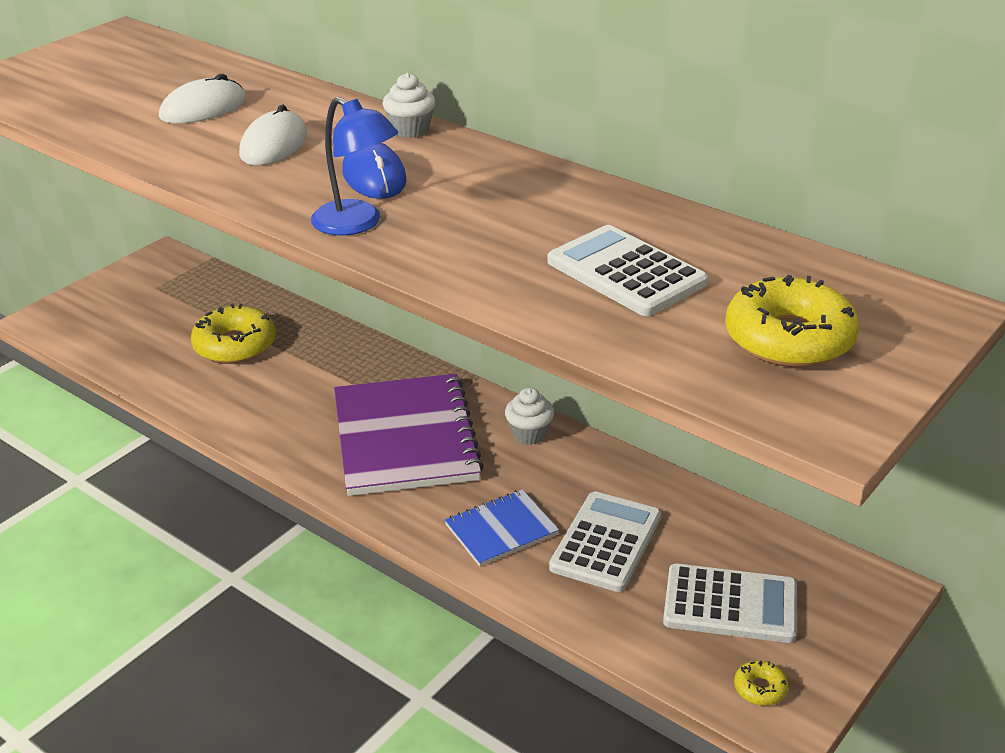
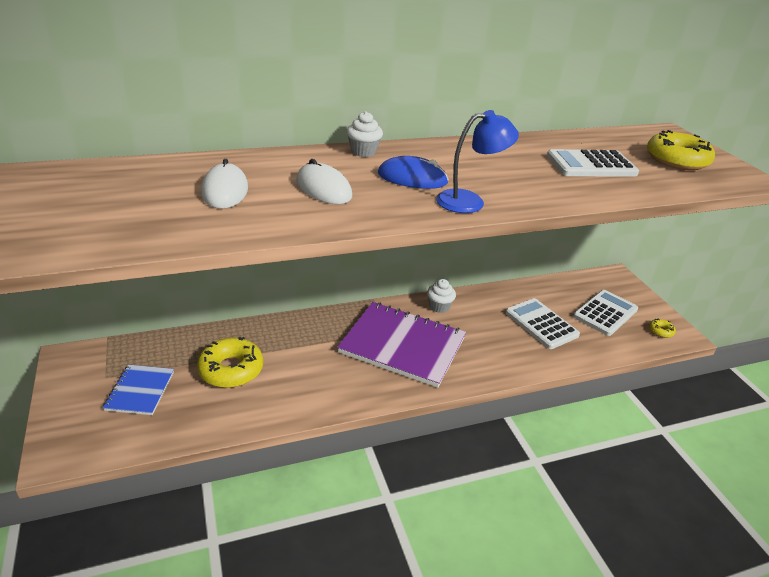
camera: 60 degrees left, 0 degrees up
(501, 530) = (508, 349): blue notebook -> blue notebook (140, 391)

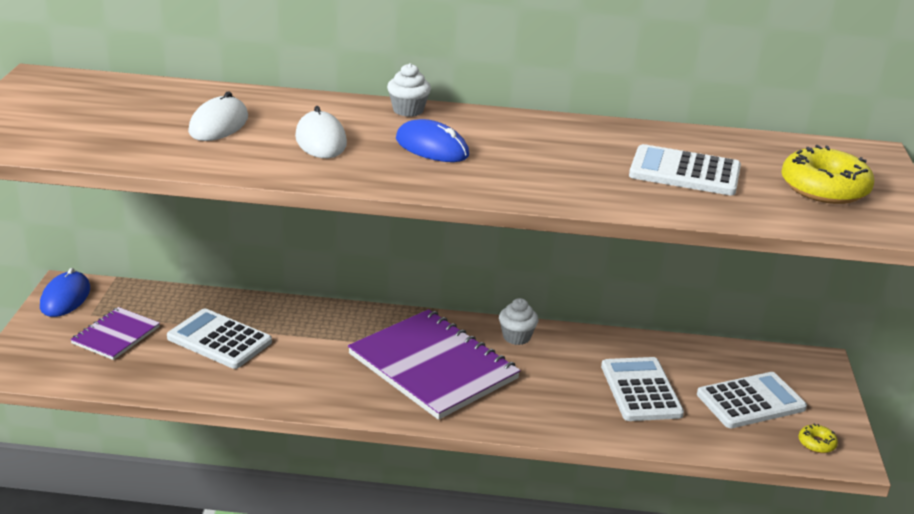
camera: 25 degrees right, 5 degrees down
(72, 368) = (65, 298): none -> blue mouse
(140, 391) = (116, 335): blue notebook -> purple notebook
(231, 370) = (219, 340): yellow donut -> white calculator
(470, 201) = (470, 182): blue lamp -> none

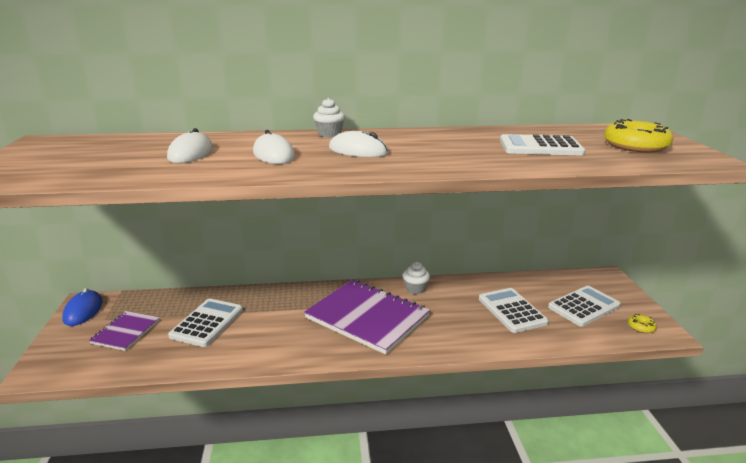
camera: 10 degrees left, 5 degrees down
(219, 340) = (207, 323): white calculator -> white calculator turned 90 degrees clockwise
(432, 147) = (358, 150): blue mouse -> white mouse

